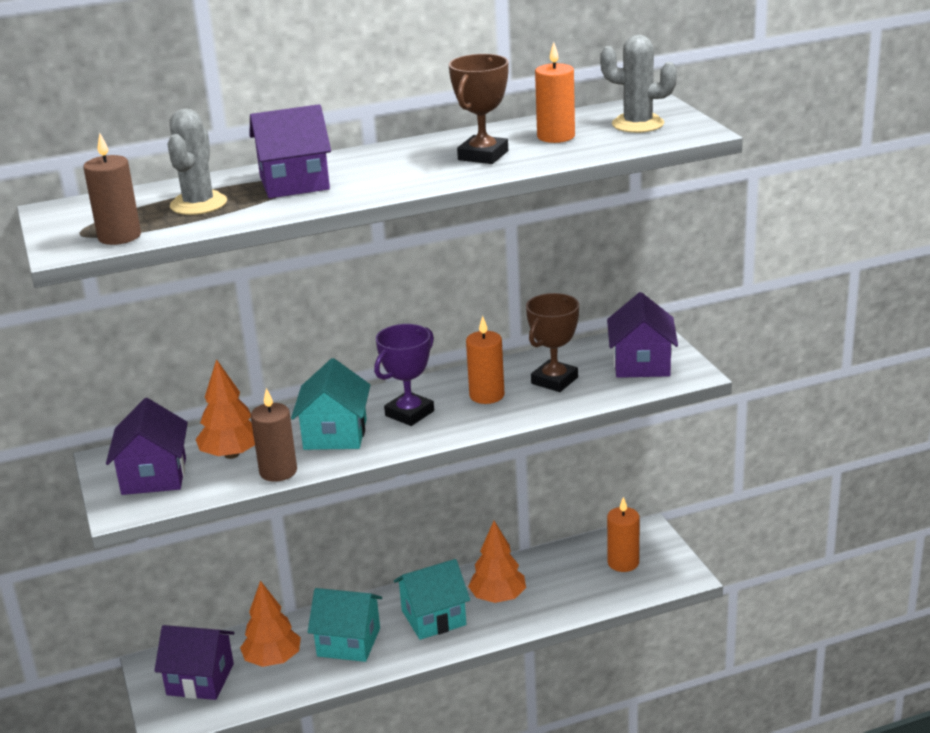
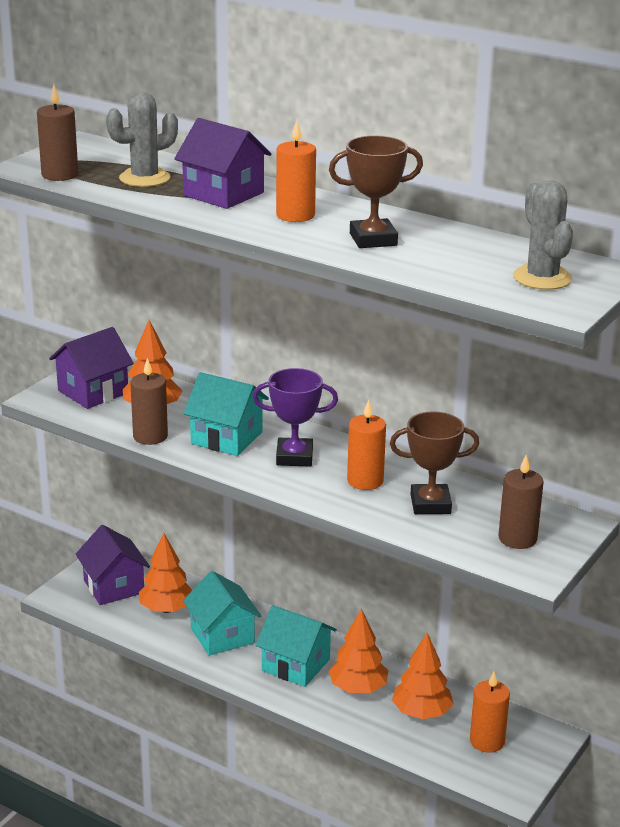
camera: 50 degrees right, 0 degrees up
(335, 434) = (227, 438): turquoise house -> turquoise house turned 60 degrees clockwise
(556, 136) = (459, 254): orange candle -> orange candle (295, 215)
(560, 579) = (421, 713): none -> orange tree
(641, 364) = (517, 538): purple house -> brown candle

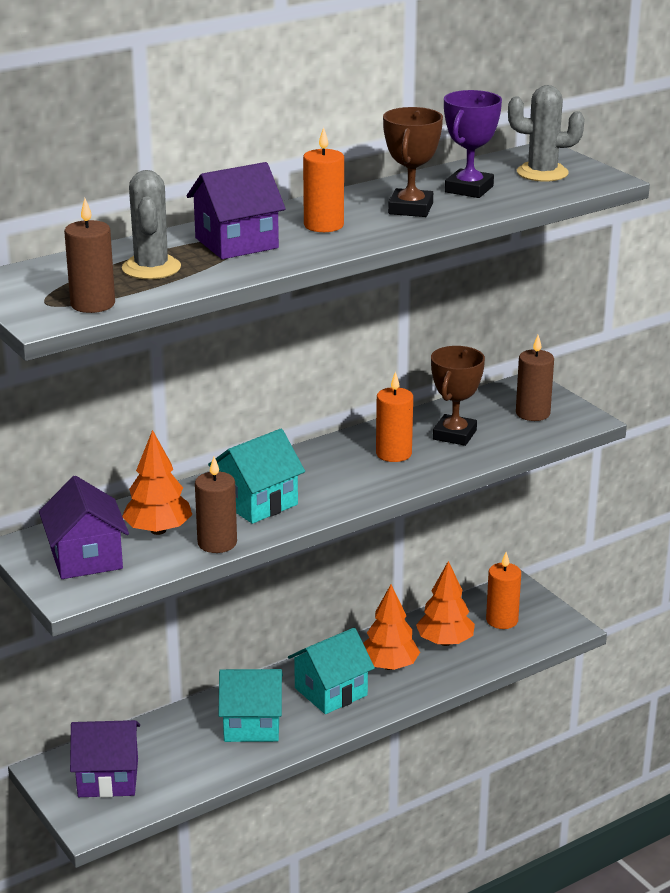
camera: 65 degrees left, 0 degrees up
(166, 609) = (178, 750): orange tree -> none
(294, 457) = (323, 476): purple trophy -> purple trophy (469, 189)

